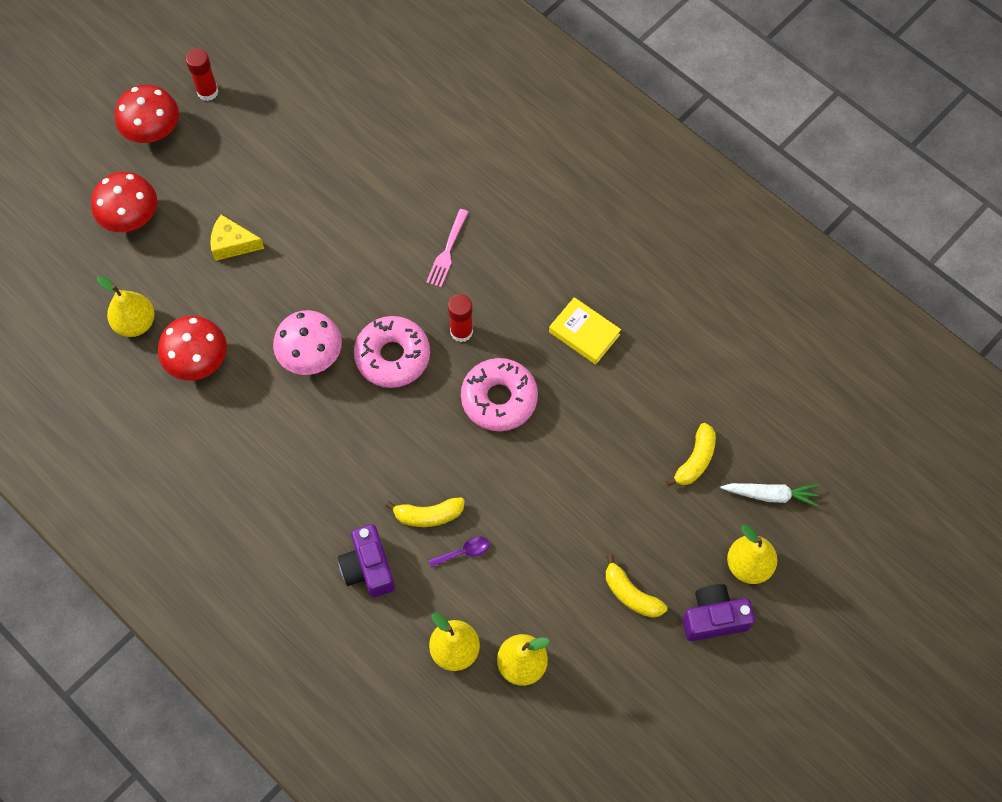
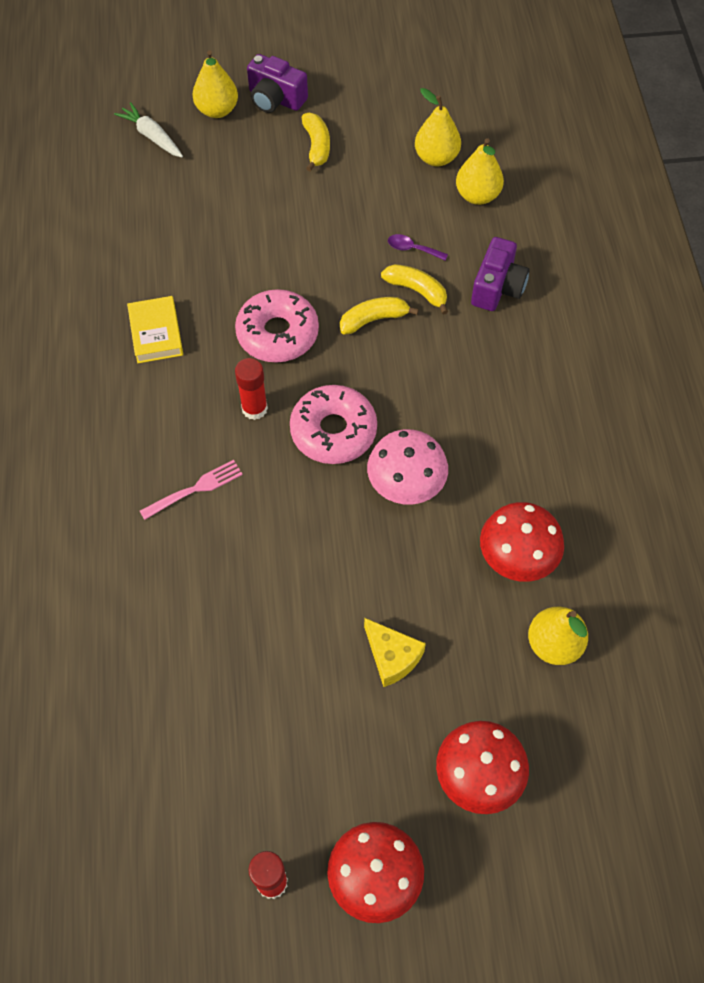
camera: 140 degrees left, 5 degrees down
(695, 460) = (177, 191): yellow banana -> yellow banana (374, 319)

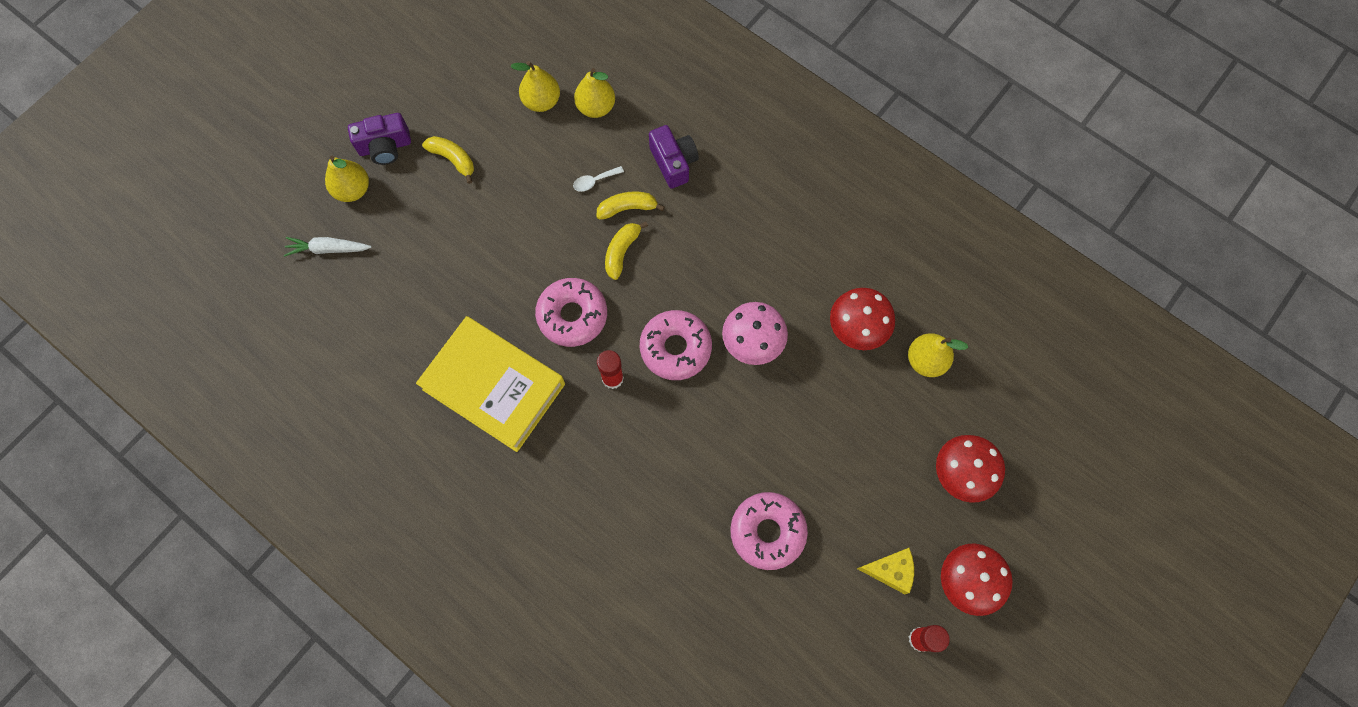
camera: 45 degrees left, 10 degrees up
(156, 333) = (494, 386): yellow book -> yellow book, size x2.07
(194, 489) = (633, 464): pink fork -> none
(242, 650) = (767, 532): none -> pink donut
(392, 657) = (851, 453): yellow cheese -> yellow cheese (890, 571)
(412, 249) = (594, 181): purple spoon -> white spoon

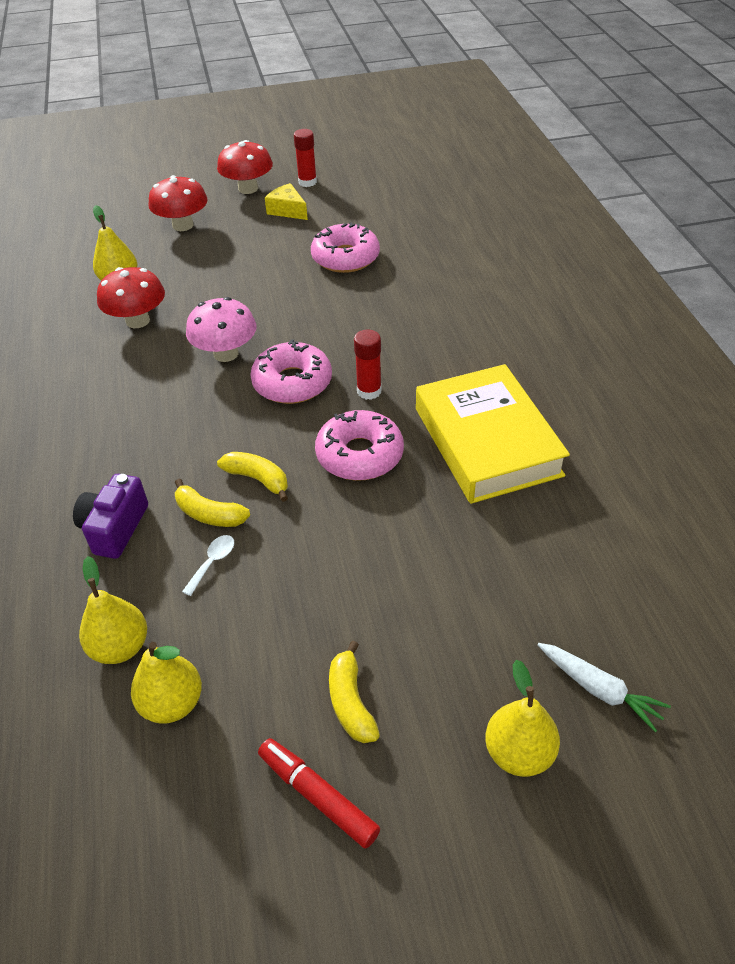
camera: 140 degrees left, 25 degrees down
(385, 147) = (431, 789): purple camera -> none
(436, 110) = (318, 796): none -> red marker
(594, 181) = (212, 562): white spoon -> white spoon turned 75 degrees counterclockwise
(621, 252) = (258, 479): yellow banana -> yellow banana turned 120 degrees counterclockwise

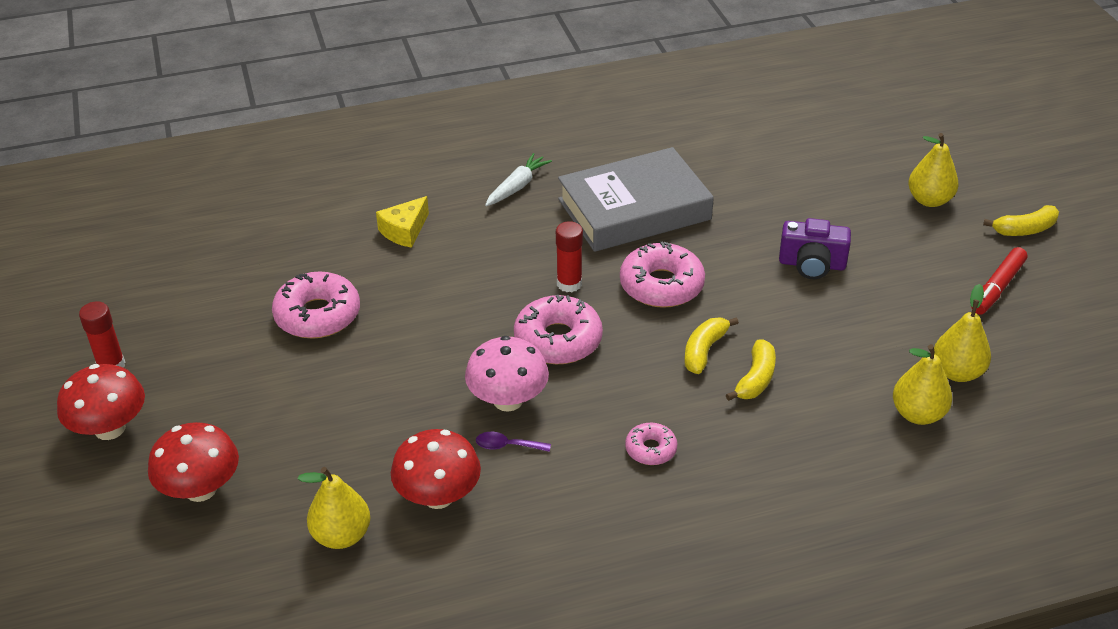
camera: 95 degrees left, 5 degrees down
(115, 528) = (788, 446): purple camera -> purple camera (812, 264)
(143, 434) = (651, 449): none -> pink donut
(175, 353) = (507, 446): none -> purple spoon
(212, 562) = (812, 368): white spoon -> none
(287, 210) = (187, 379): yellow cheese -> yellow cheese (404, 231)
(350, 701) = (920, 276): yellow banana -> yellow banana (1024, 229)
(487, 441) = (634, 209): yellow book -> grey book
(599, 690) = (869, 165): white carrot -> white carrot (517, 186)

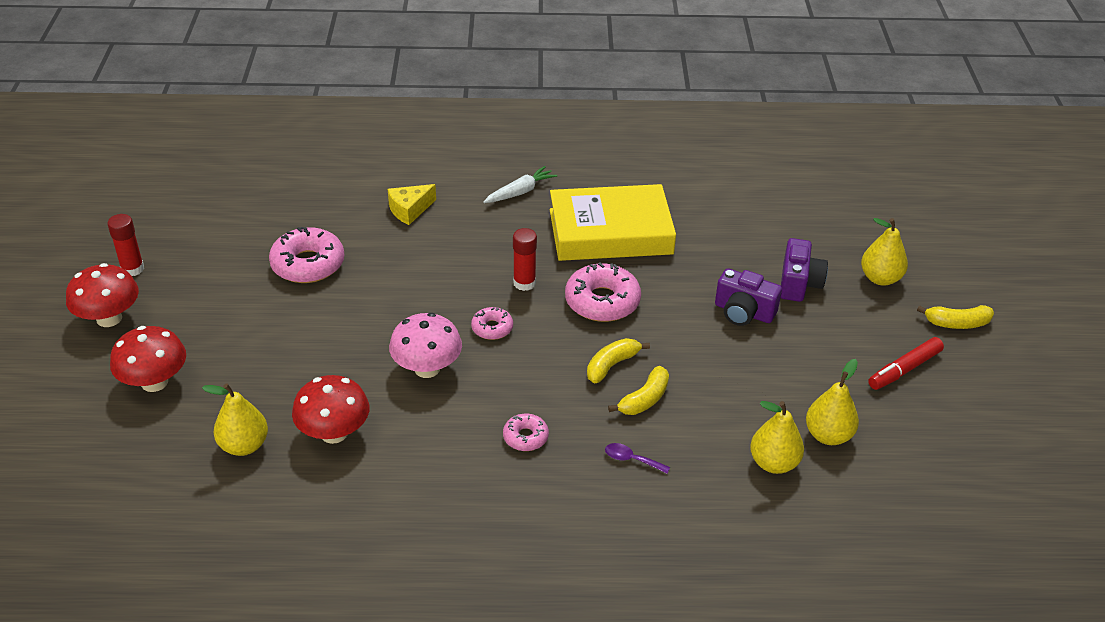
camera: 15 degrees right, 0 degrees up
(507, 446) = (408, 406): purple spoon -> purple spoon (631, 460)
(558, 340) = (492, 328): pink donut -> pink donut, size x0.54
(634, 209) = (610, 232): grey book -> yellow book
(852, 222) = (799, 283): none -> purple camera

